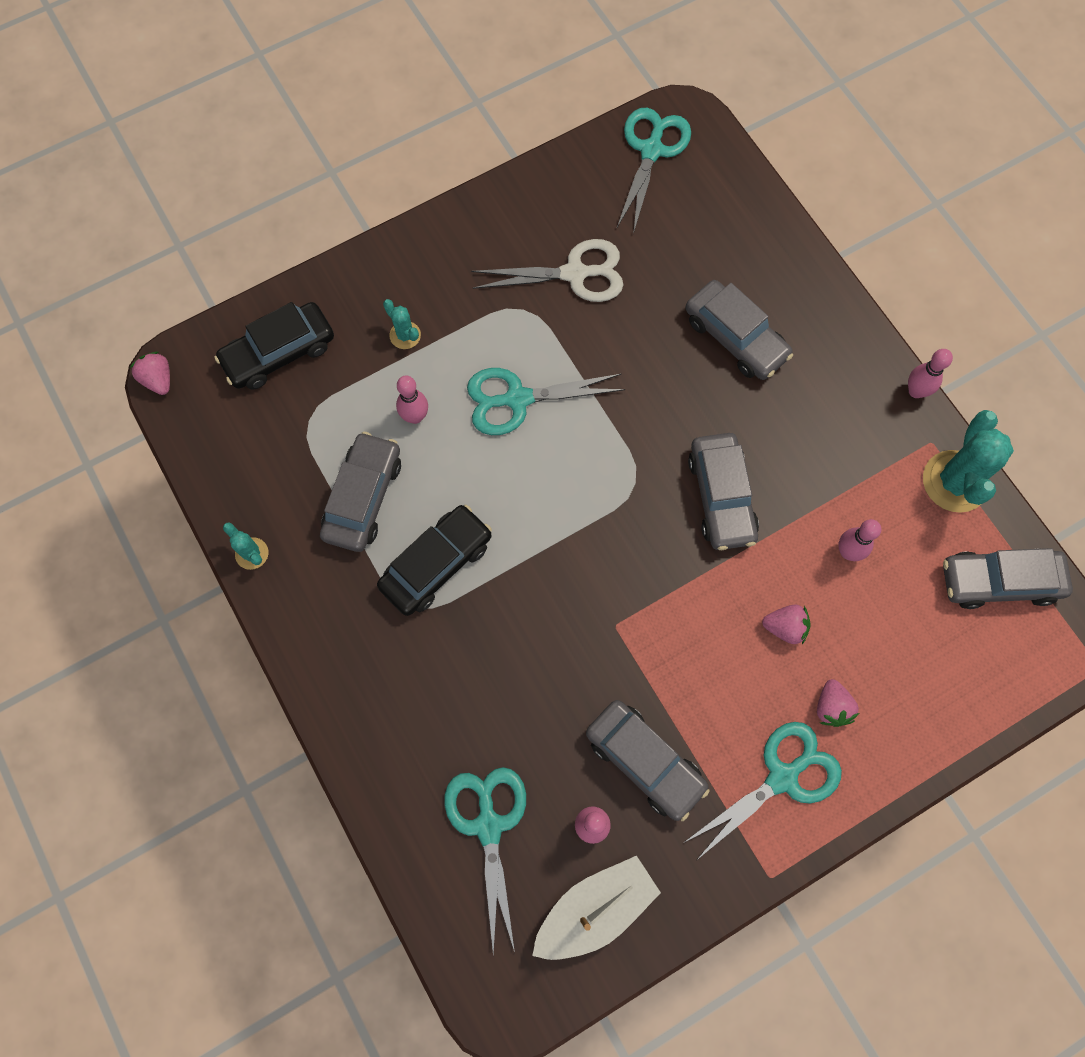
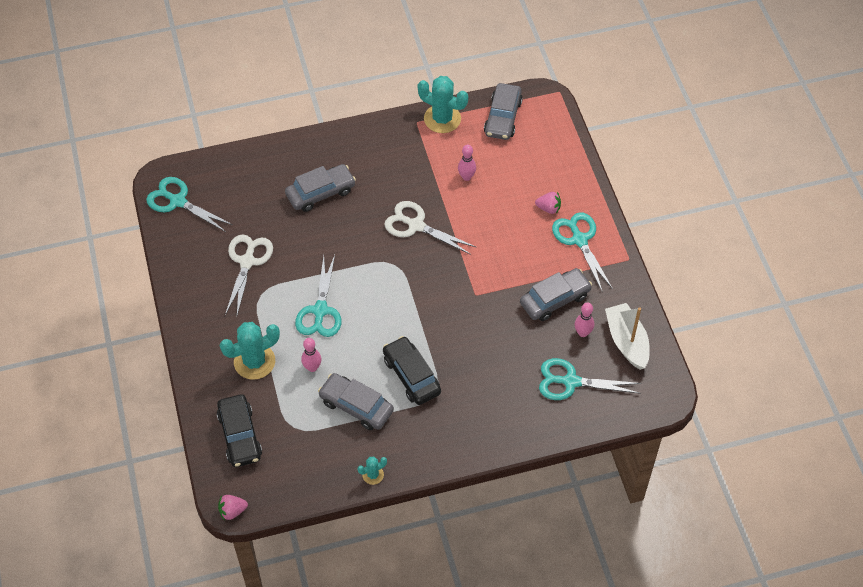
camera: 75 degrees left, 15 degrees down
(405, 335) = (254, 362): turquoise cactus -> turquoise cactus, size x2.02
(721, 497) = (416, 225): grey car -> white scissors
(785, 627) = (500, 216): pink strawberry -> none
(916, 391) = (384, 120): pink bowling pin -> none

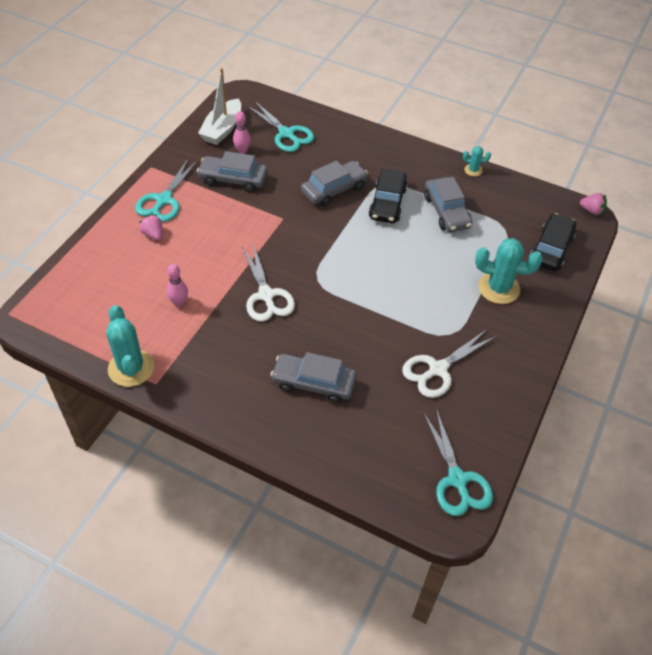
camera: 140 degrees left, 5 degrees down
(312, 367) = (456, 255): pink bowling pin -> none
(320, 311) = (411, 288): turquoise scissors -> none
(502, 117) = (83, 328): grey car -> grey car (334, 189)

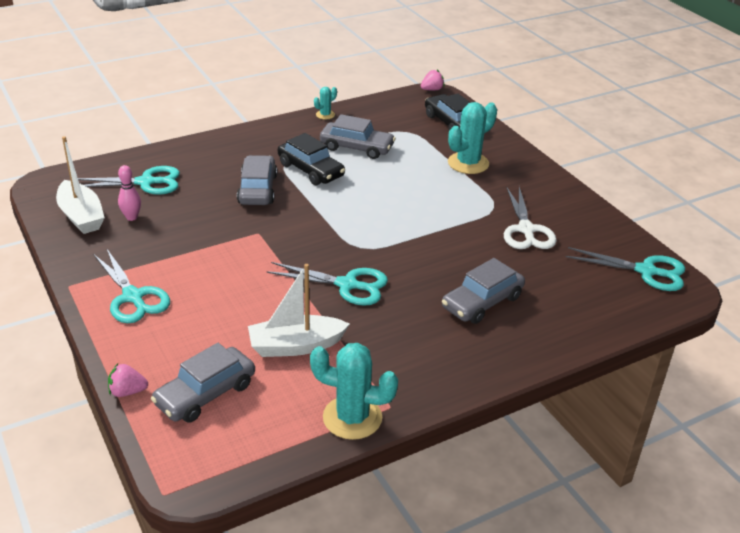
camera: 55 degrees left, 15 degrees down
(153, 234) = (175, 325): pink strawberry -> pink strawberry (127, 392)
(179, 303) = (296, 346): pink bowling pin -> white boat
(233, 179) = (164, 239): grey car -> grey car (205, 394)
(266, 295) = (347, 285): white scissors -> turquoise scissors

